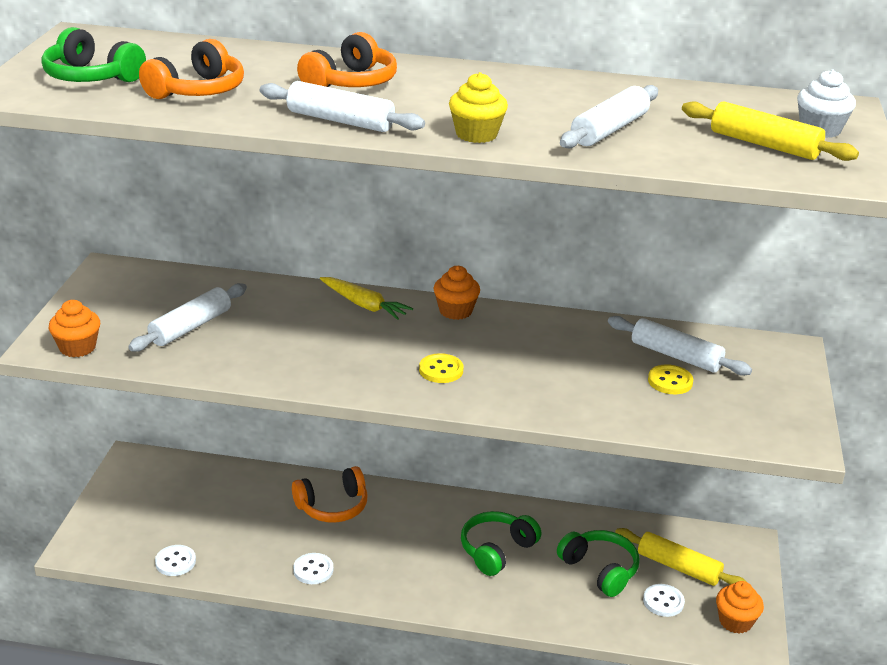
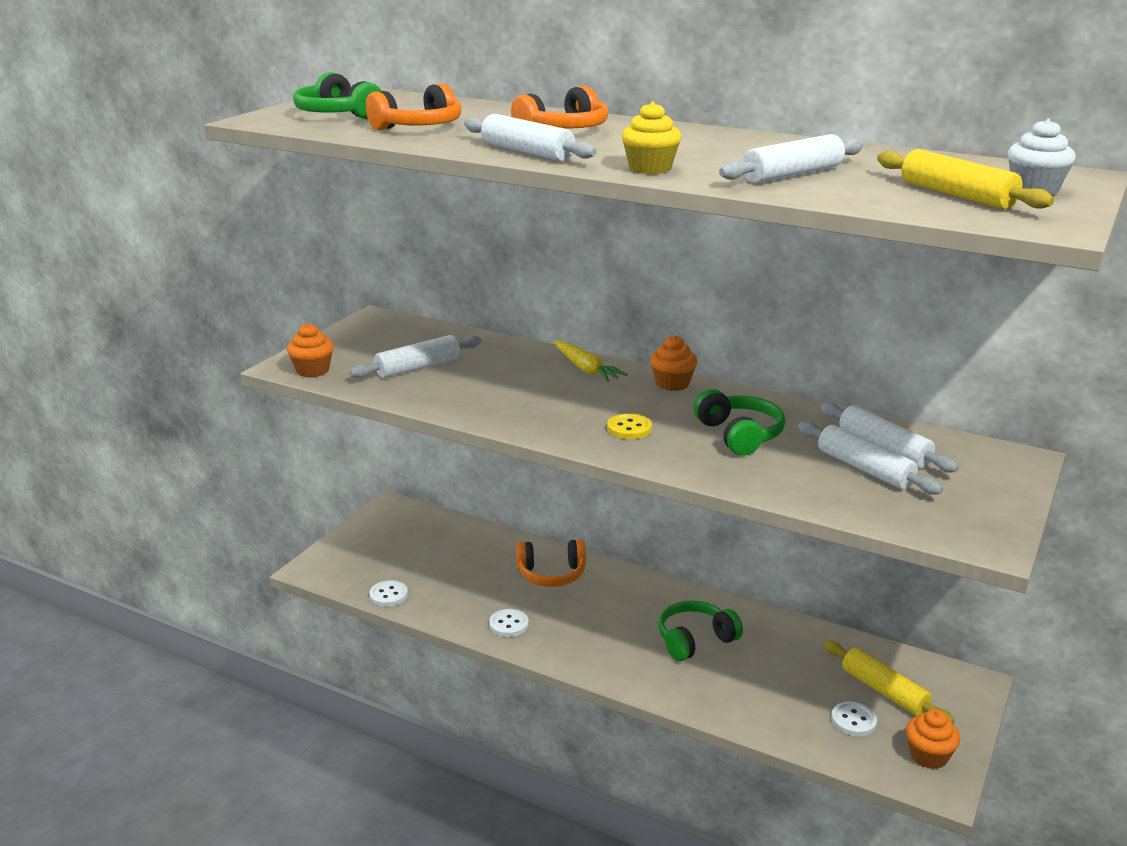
camera: 20 degrees right, 5 degrees down
(600, 570) = (796, 677): green headphones -> green headphones (739, 435)
(670, 381) = (865, 469): yellow button -> white rolling pin

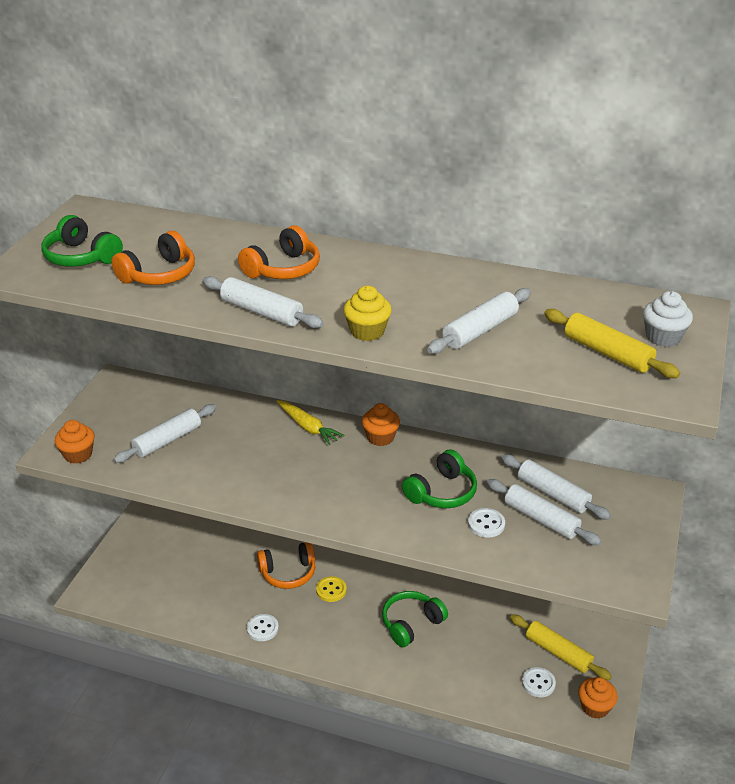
camera: 10 degrees left, 10 degrees up
(388, 595) = (158, 612): white button -> white button (486, 524)
(629, 428) = (355, 495): yellow button -> yellow button (331, 590)
(739, 435) = (442, 492): green headphones -> green headphones turned 75 degrees clockwise

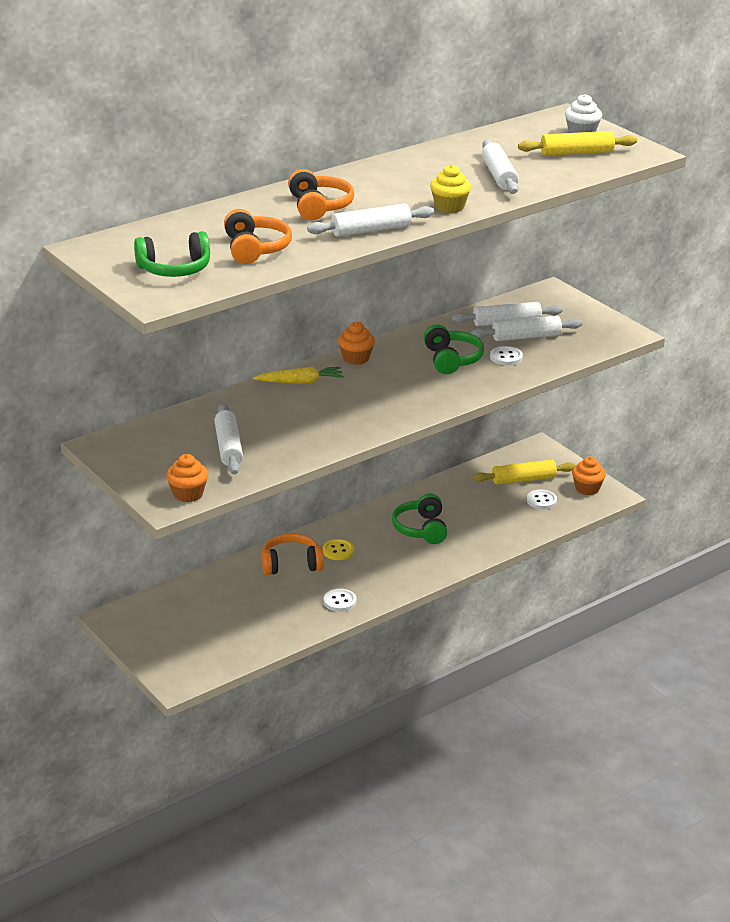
camera: 55 degrees left, 5 degrees down
(288, 573) = (291, 564): orange headphones -> orange headphones turned 120 degrees counterclockwise

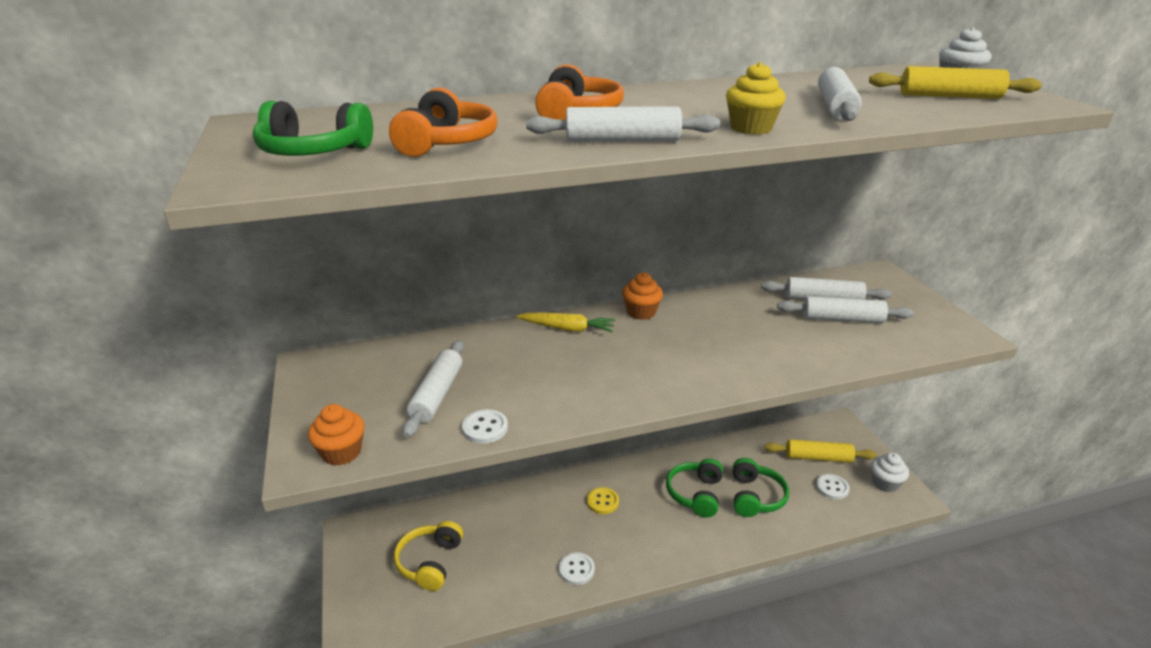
camera: 20 degrees right, 0 degrees up
(205, 623) = (430, 562): none -> yellow headphones
(291, 564) = (550, 507): orange headphones -> none
(451, 359) = (746, 331): green headphones -> green headphones (755, 497)
(506, 357) = (812, 339): white button -> white button (485, 428)
(587, 488) = (885, 483): orange cupcake -> white cupcake

